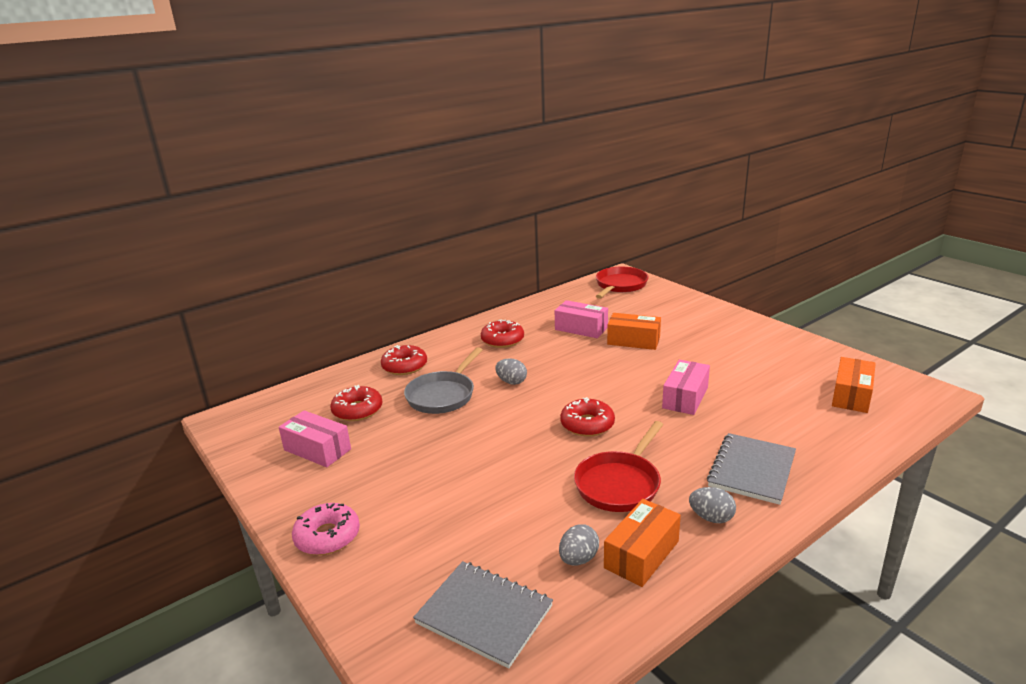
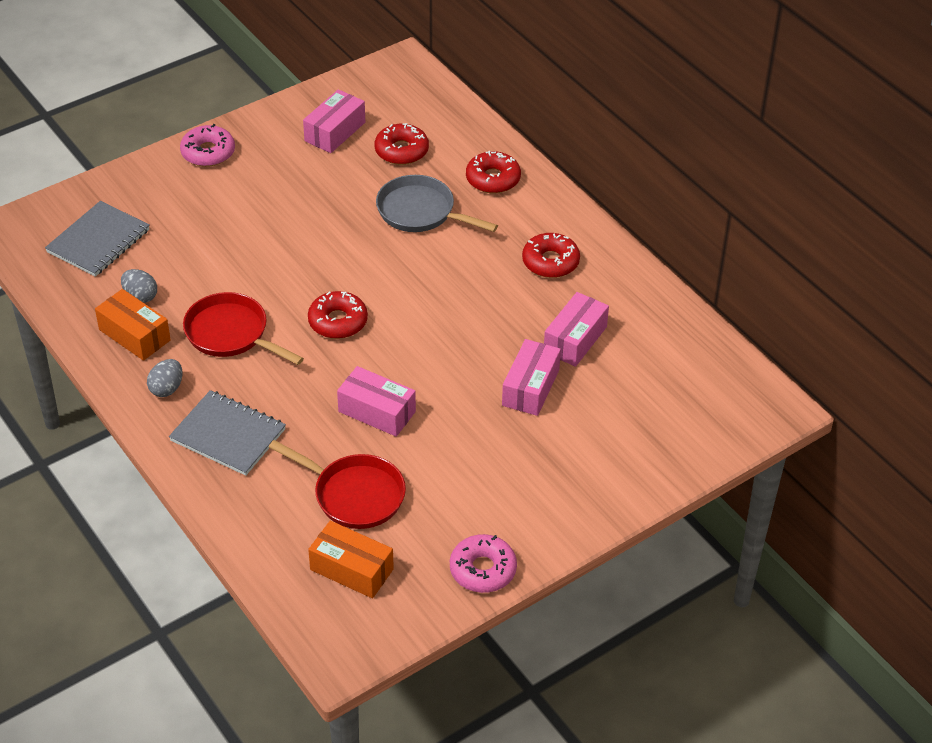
camera: 90 degrees right, 20 degrees up
(511, 382) = (440, 267): grey egg -> none
(620, 285) = (727, 400): red pan -> red pan (354, 495)
(633, 341) = (530, 387): orange box -> pink box
(809, 348) = (483, 570): none -> pink donut

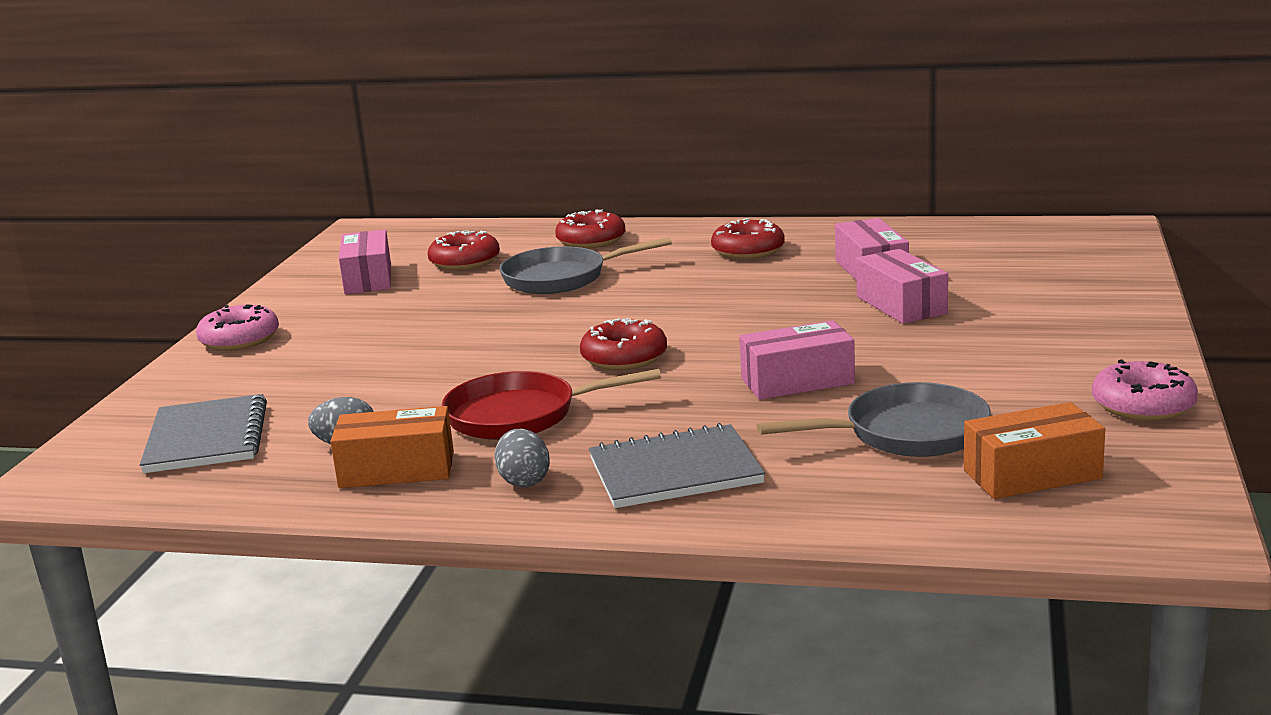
camera: 40 degrees left, 25 degrees down
(354, 495) = (907, 433): red pan -> grey pan

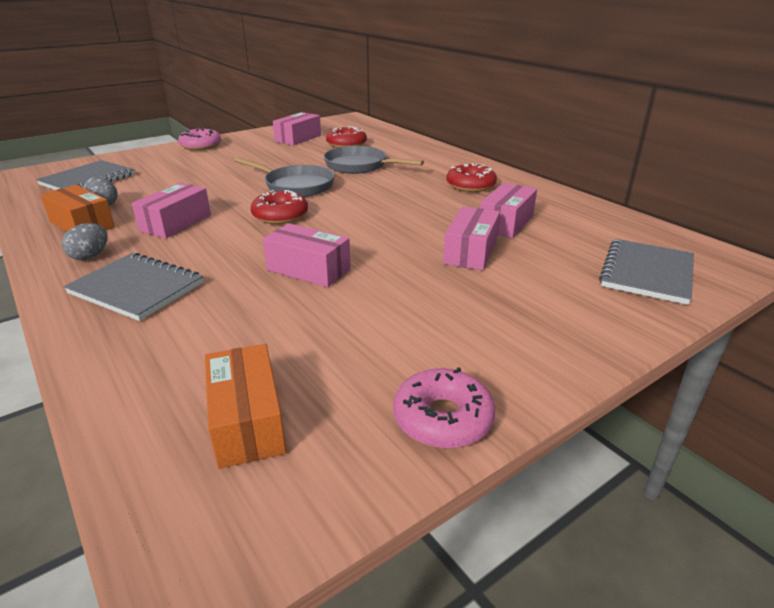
camera: 40 degrees right, 10 degrees up
(520, 415) = (176, 223): red pan -> pink box
(591, 240) = (416, 153): red donut -> none
(907, 433) = (269, 337): grey pan -> grey pan (296, 186)
(1032, 474) = (247, 421): orange box -> orange box turned 45 degrees clockwise
(1068, 261) = (647, 273): none -> grey notebook

